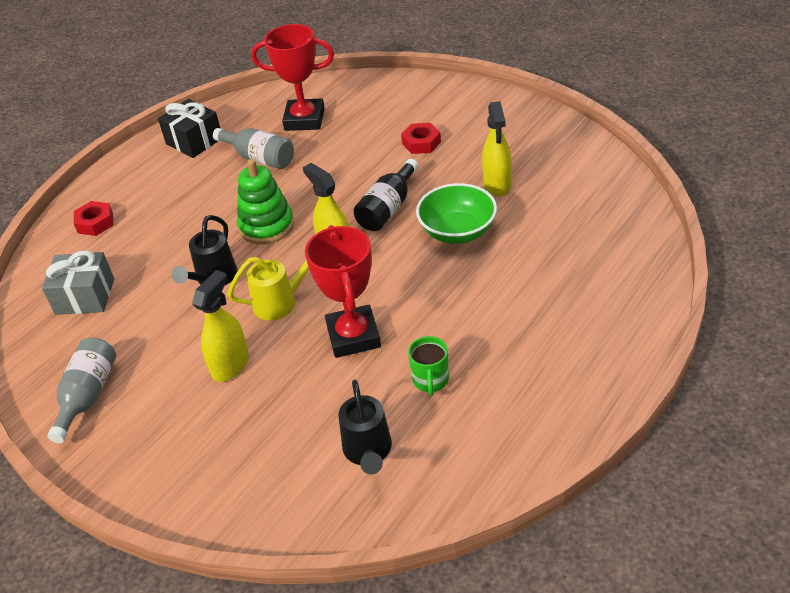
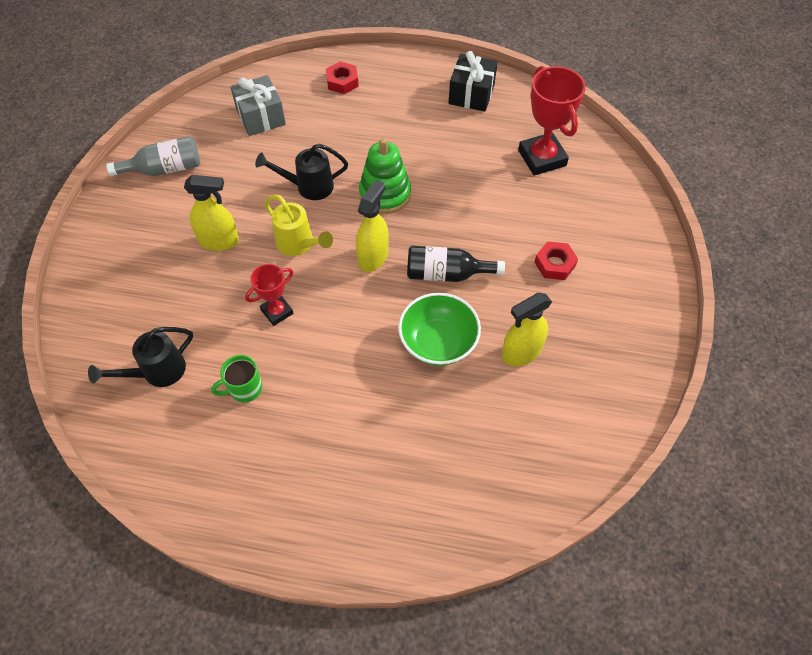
camera: 60 degrees right, 15 degrees up
(259, 158) = (471, 149): grey bottle -> none
(353, 336) = (277, 312): red trophy -> red trophy, size x0.57

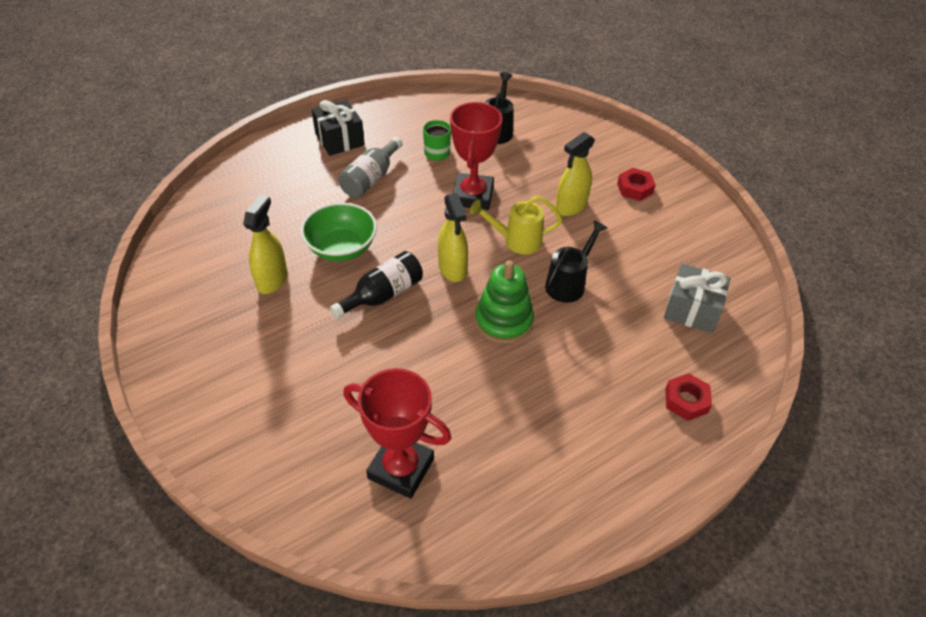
camera: 135 degrees right, 10 degrees down
(164, 169) = (684, 221): grey bottle -> grey bottle (371, 178)
(277, 312) = (473, 196): red trophy -> red trophy, size x1.74
(471, 94) = (552, 494): black gift -> black gift (339, 139)
(555, 264) = (298, 364): red nut -> red nut (635, 188)

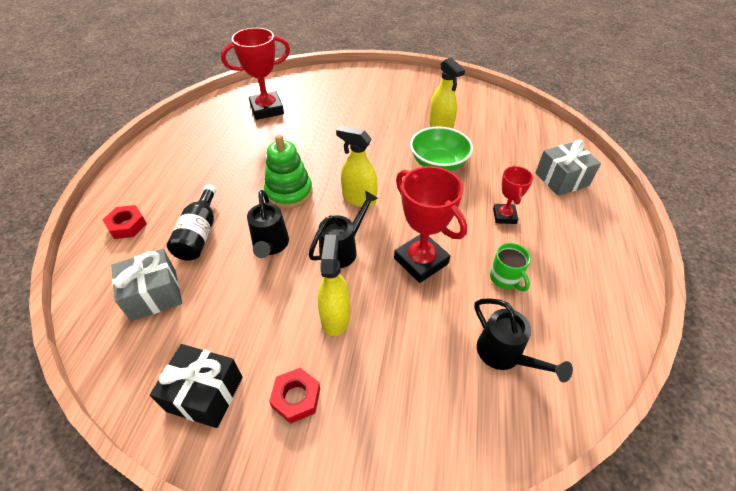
camera: 135 degrees right, 0 degrees up
(283, 168) = (562, 179): none -> grey gift
(339, 139) = (580, 227): black gift -> black gift (205, 394)
(371, 178) = (504, 216): grey bottle -> red trophy
(383, 295) = (376, 158): black bottle -> black bottle (199, 234)
(517, 241) = (342, 250): yellow watering can -> black watering can

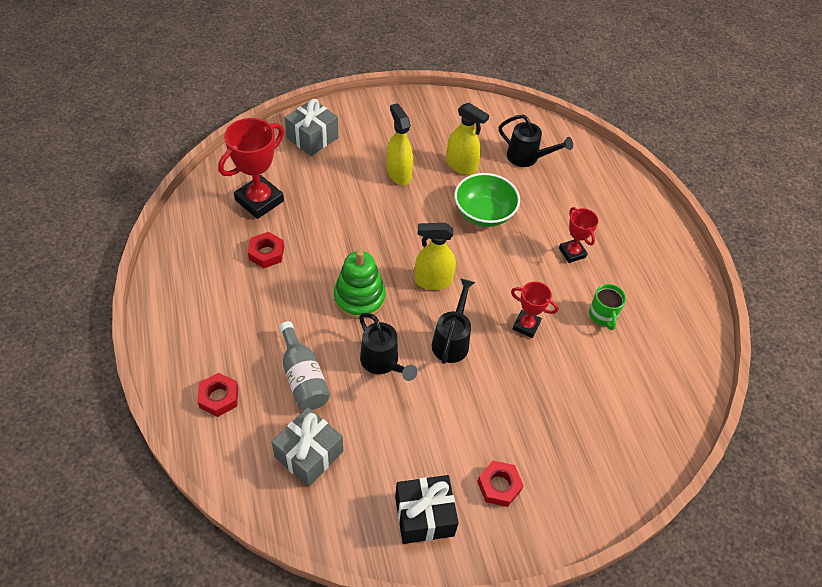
camera: 30 degrees left, 5 degrees up
(199, 234) = (303, 377): black bottle -> grey bottle
(244, 142) = (266, 253): none -> red nut
(335, 317) = (486, 407): yellow spray bottle -> yellow spray bottle (398, 174)
(421, 261) = (526, 325): red trophy -> red trophy, size x0.57
(504, 355) = (633, 383): black watering can -> black watering can (527, 157)
(505, 279) = (602, 316): green mug -> green mug turned 45 degrees clockwise
(562, 179) = (602, 194): grey gift -> grey gift (312, 138)

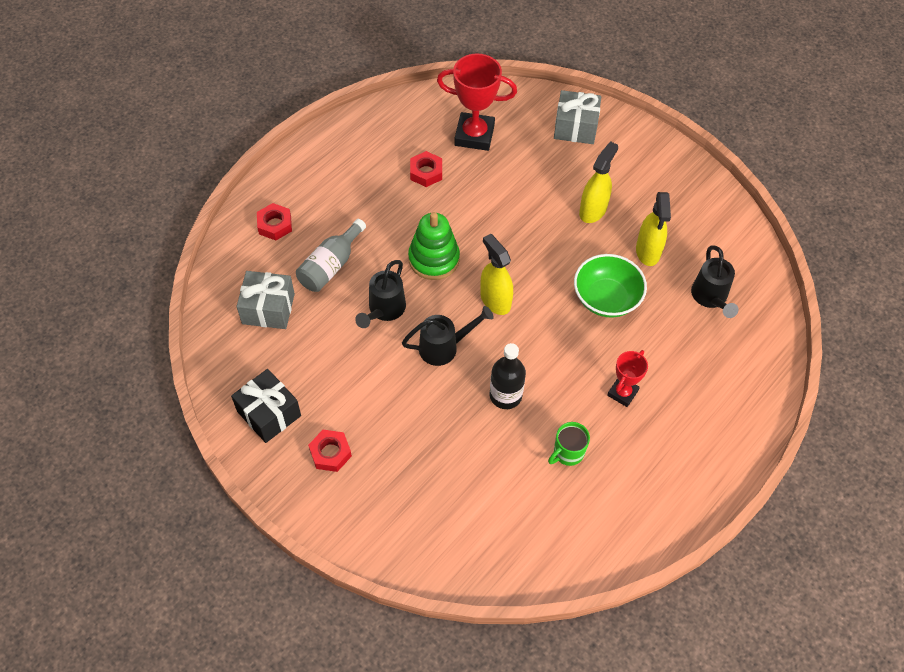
camera: 60 degrees right, 5 degrees up
(526, 325) = (505, 395): red trophy -> black bottle

